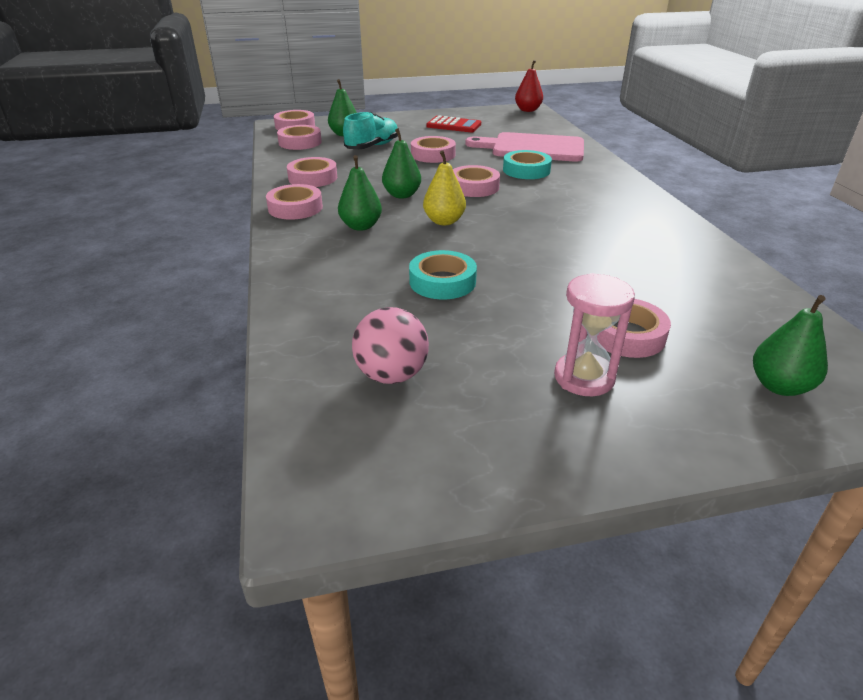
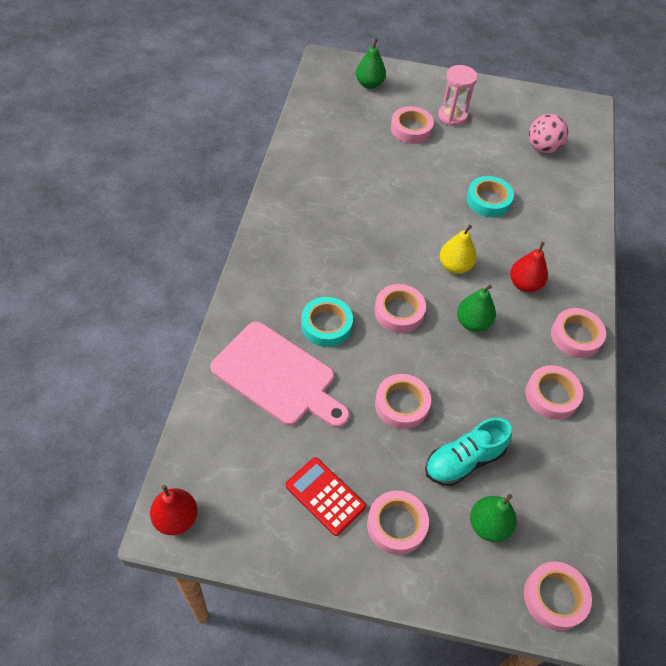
camera: 160 degrees left, 20 degrees up
(300, 142) = (554, 517): pink tape -> pink tape (396, 525)
(361, 226) = (524, 284): green pear -> red pear

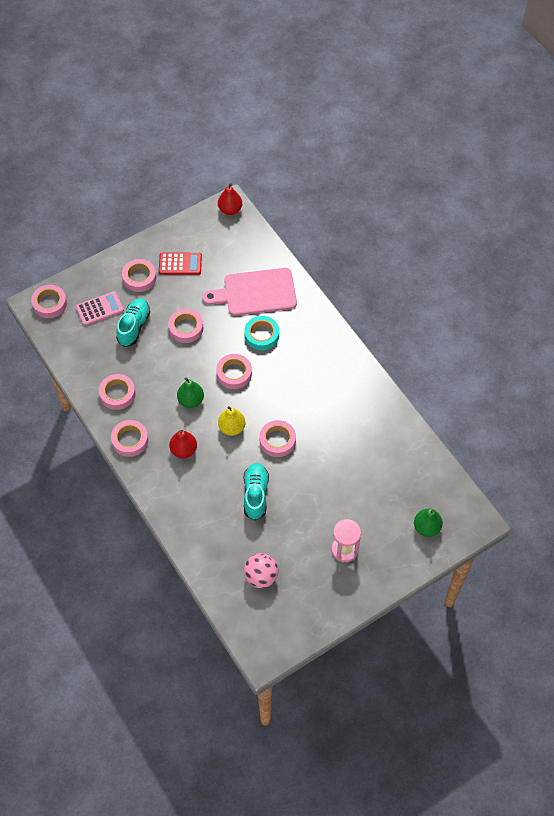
camera: 140 degrees right, 5 degrees up
(411, 129) = (358, 511): pink tape -> pink tape (277, 440)
(488, 200) = (255, 494): turquoise tape -> turquoise shoe
(488, 525) = (99, 309): green pear -> pink calculator

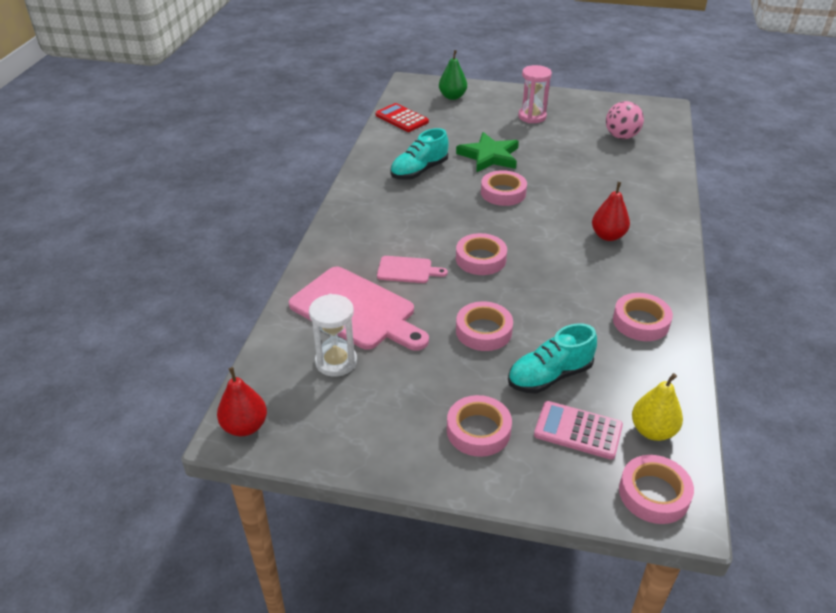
camera: 135 degrees left, 20 degrees down
(130, 440) = (663, 275): pink tape -> none
(180, 264) = (402, 407): red calculator -> red calculator (402, 118)
(191, 400) = (556, 266): green pear -> none
(231, 261) = (336, 362): none -> white hourglass
(232, 428) = (537, 224): yellow pear -> yellow pear (652, 431)
(255, 494) = (569, 175): turquoise shoe -> turquoise shoe (419, 171)
(261, 335) = (407, 270): turquoise tape -> pink cutting board
(323, 472) = (489, 156): none -> green star

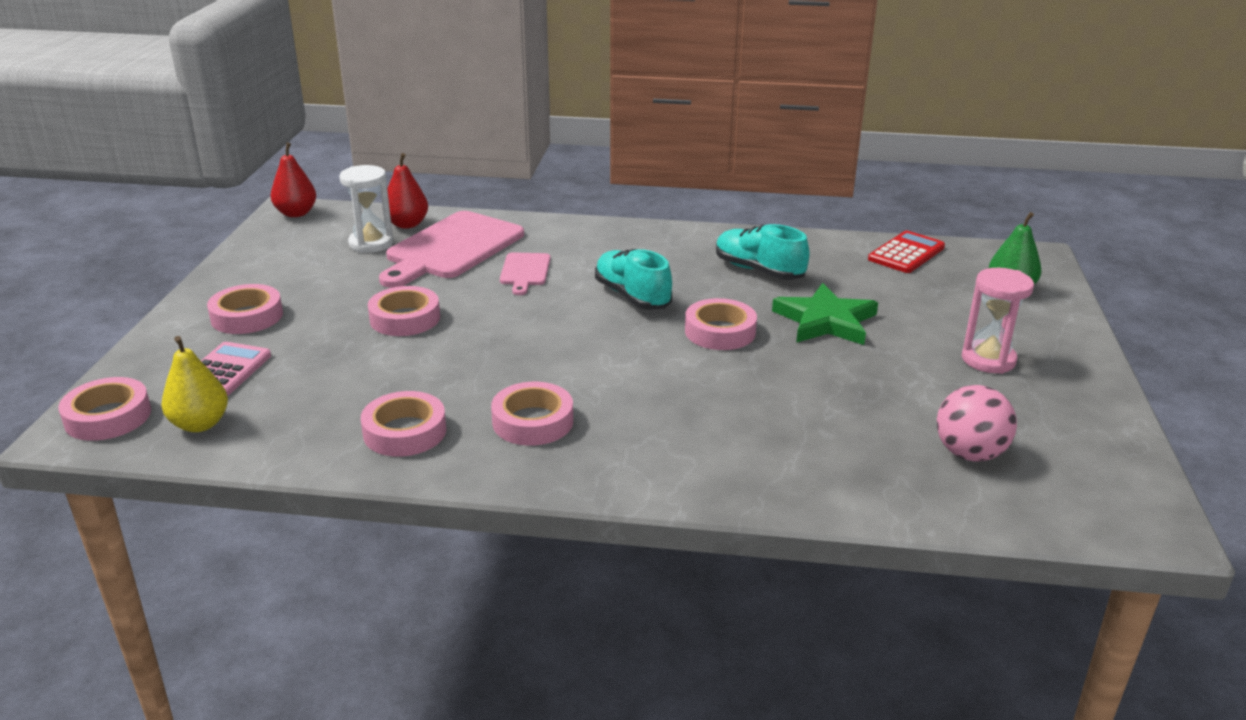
camera: 85 degrees right, 10 degrees down
(480, 259) = (550, 316): pink tape -> pink tape (533, 421)
(549, 376) = (316, 359): turquoise shoe -> turquoise shoe (632, 296)
(608, 236) = (618, 417): red pear -> red pear (407, 224)

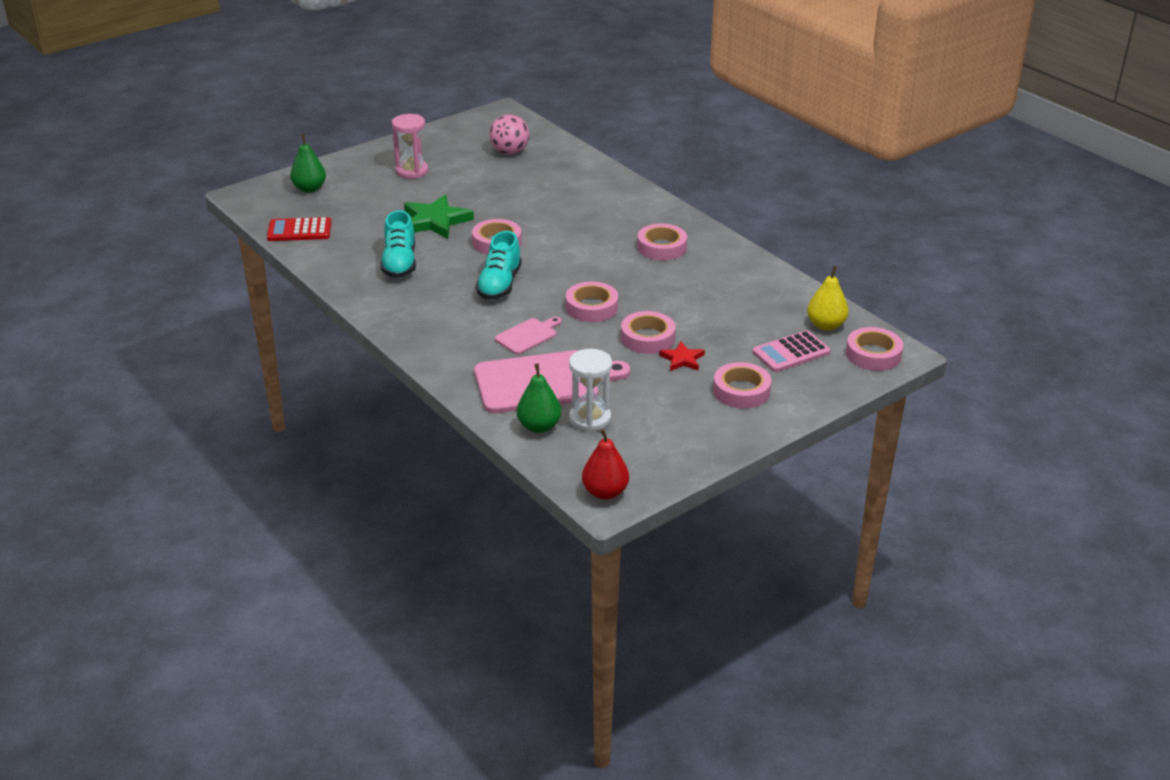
camera: 135 degrees left, 5 degrees up
(342, 316) = (682, 359): none -> red star
(405, 432) = (727, 271): pink tape -> pink tape (591, 307)
(407, 224) = (539, 426): red pear -> green pear

